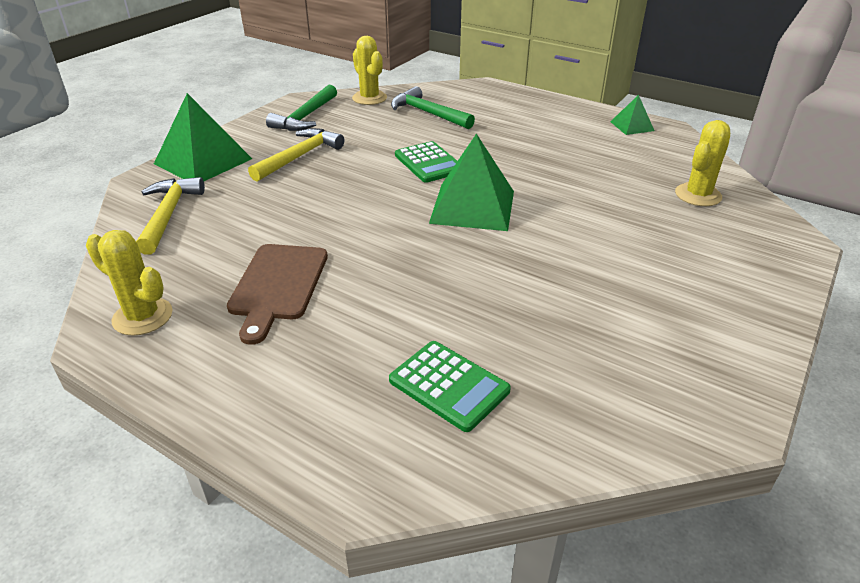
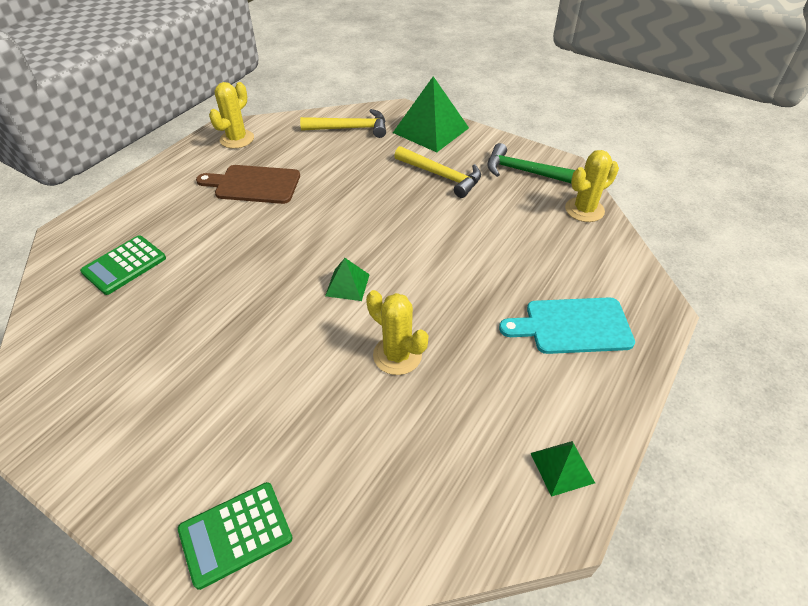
camera: 90 degrees right, 10 degrees up
(428, 113) = (555, 255): green hammer -> none
(429, 163) = (434, 256): green calculator -> green calculator (235, 534)
(472, 206) = (347, 285): green pyramid -> green pyramid, size x0.51
(507, 113) = (572, 326): none -> turquoise cutting board
(698, 195) = (357, 501): yellow cactus -> yellow cactus (397, 355)

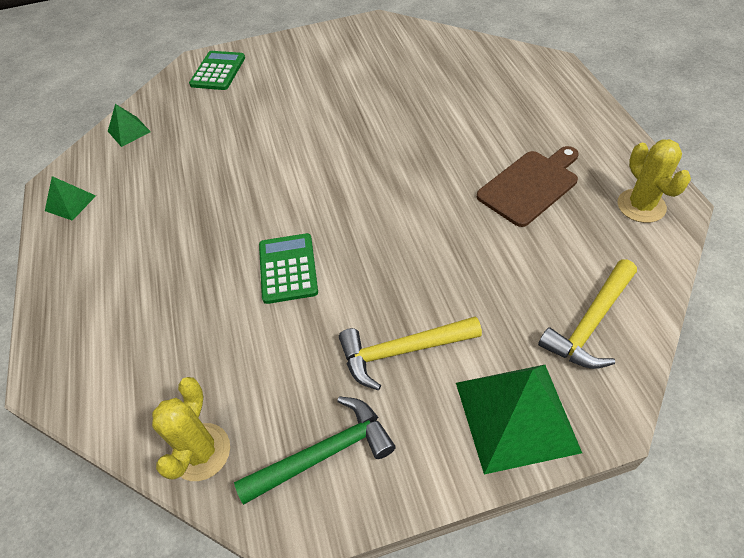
camera: 135 degrees right, 5 degrees up
(124, 265) = (478, 82): green calculator -> green calculator (288, 268)
(347, 285) = (326, 185): green pyramid -> green pyramid (129, 131)
(397, 355) = (232, 177): yellow cactus -> none
(572, 326) = (121, 295): turquoise cutting board -> none

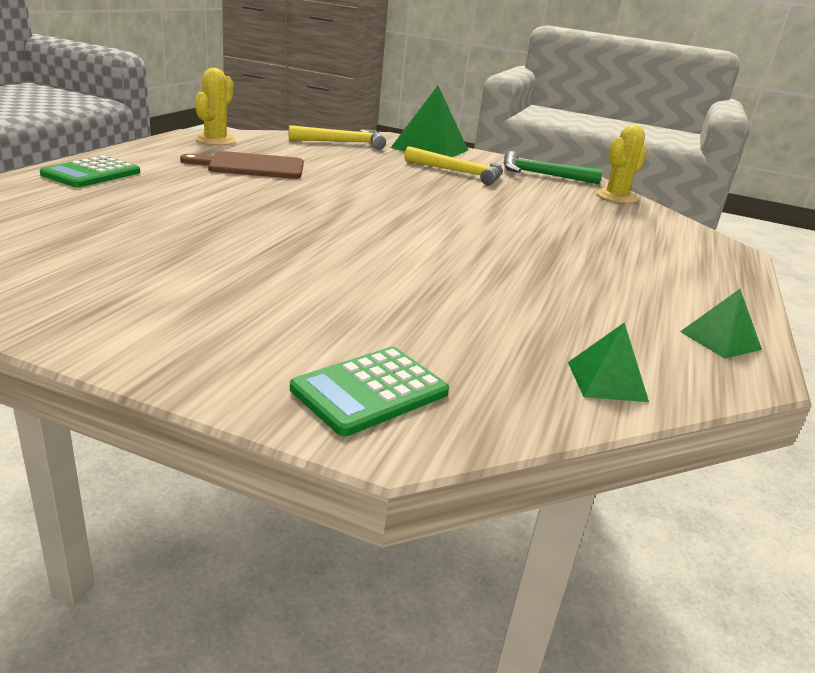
camera: 150 degrees left, 25 degrees down
(288, 268) = (495, 214): green calculator -> green calculator (91, 173)

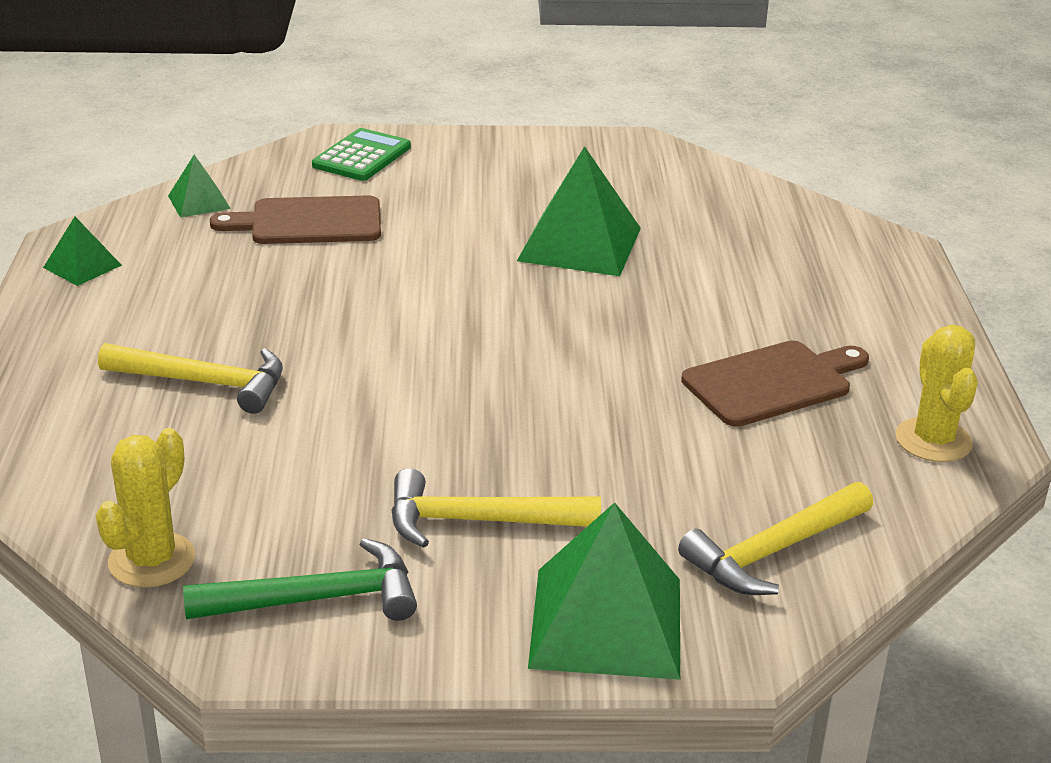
camera: 160 degrees right, 5 degrees up
(91, 173) = (879, 286): green calculator -> none
(249, 242) = (579, 244): none -> green pyramid
(483, 323) = (309, 222): none -> brown cutting board
(593, 242) = (204, 383): none -> yellow hammer

